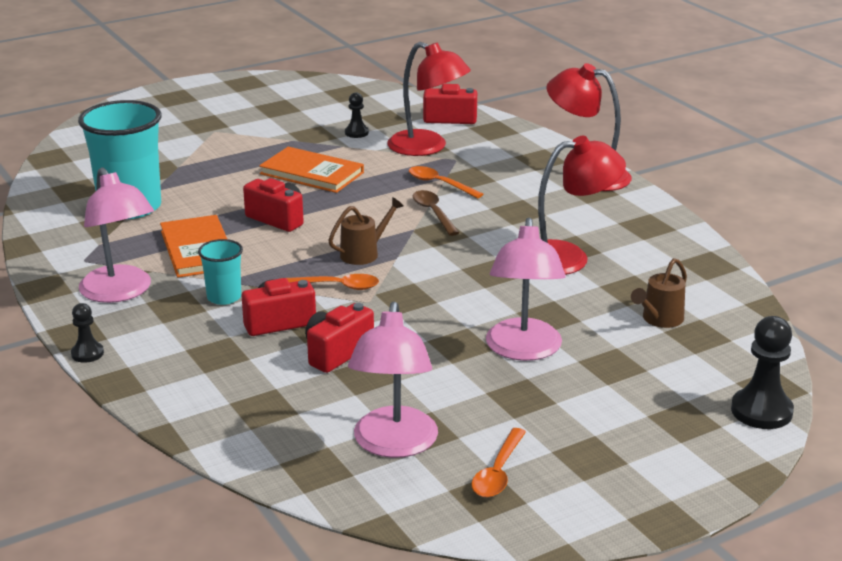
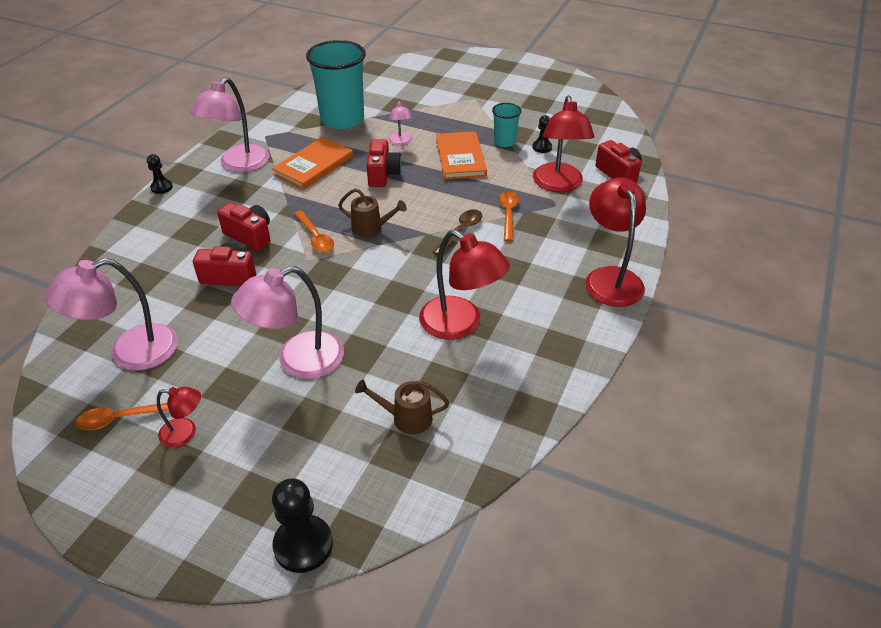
camera: 55 degrees right, 15 degrees up
(224, 297) = (263, 202): turquoise cup -> turquoise cup (504, 141)
(233, 192) = (401, 142): none -> pink lamp
(560, 438) = (185, 433): none -> red lamp

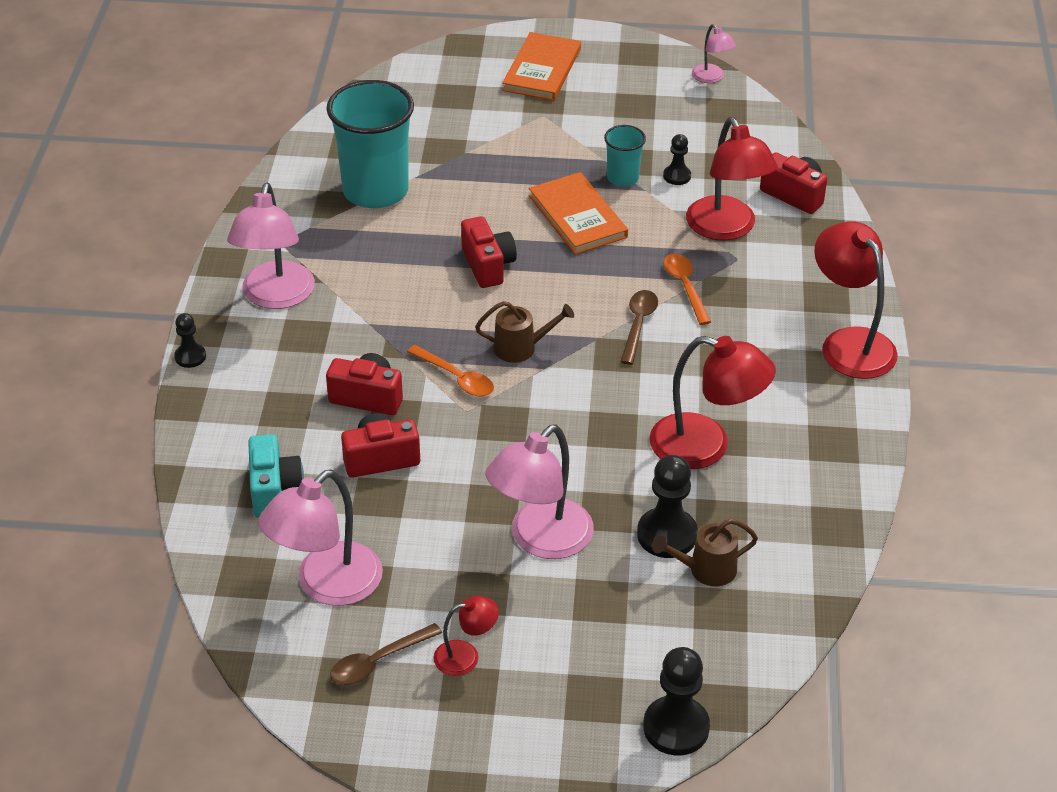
camera: 20 degrees left, 0 degrees up
(122, 418) = (378, 661): orange spoon -> brown spoon
(147, 279) = (274, 490): none -> turquoise camera
(313, 165) = (383, 273): orange book -> orange book (542, 69)
(392, 382) = (667, 535): none -> black pawn
(401, 142) = (482, 210): pink lamp -> pink lamp (711, 78)

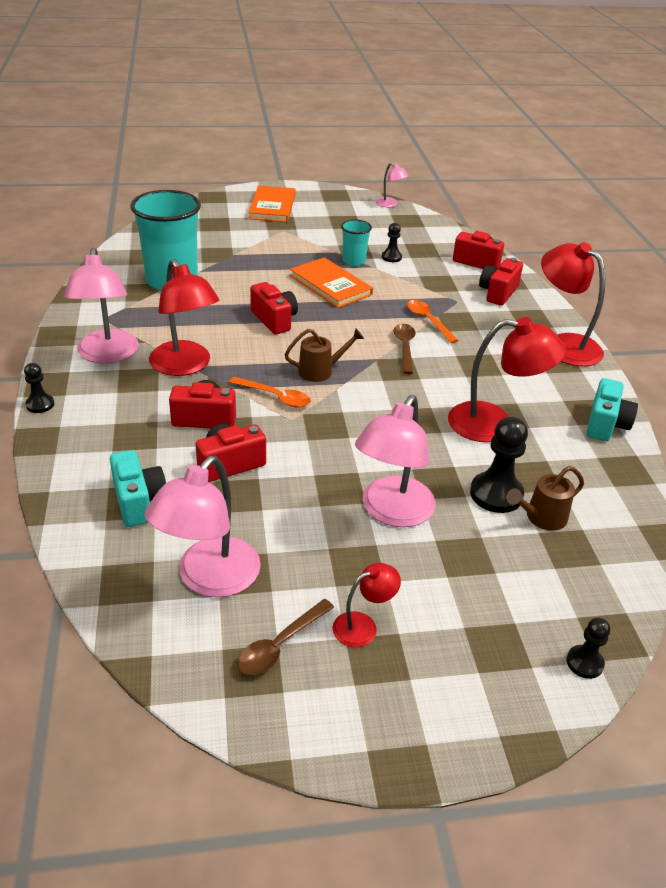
camera: 15 degrees left, 5 degrees down
(676, 727) = (584, 663): black pawn -> black pawn, size x0.56
(726, 229) = (440, 284): red lamp -> red lamp (185, 366)
(800, 251) = (498, 293): none -> red camera
(844, 464) = (605, 424): none -> turquoise camera

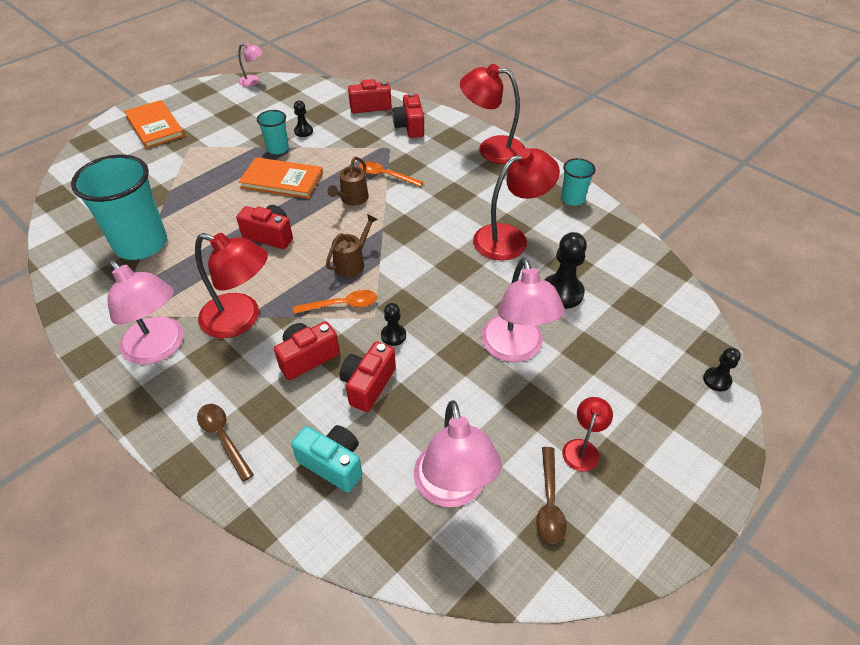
camera: 35 degrees left, 10 degrees up
(40, 404) = (149, 433): black pawn -> black pawn (393, 335)
(404, 347) = (391, 208): brown spoon -> brown spoon (223, 438)
(541, 518) = (603, 293): brown watering can -> brown watering can (352, 199)
(605, 424) = (572, 199): turquoise camera -> turquoise cup

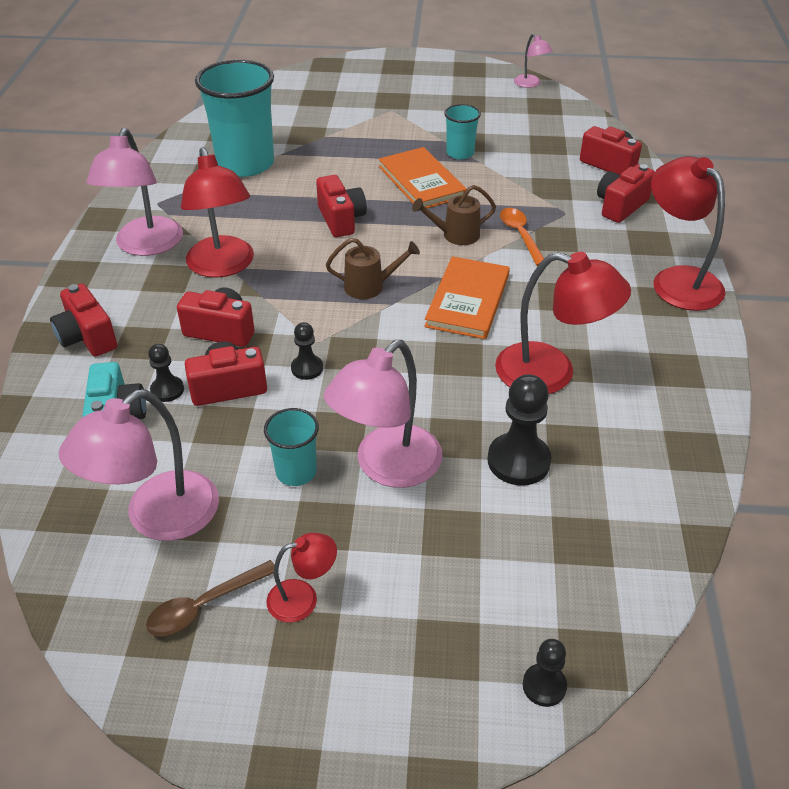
camera: 50 degrees right, 5 degrees down
(155, 126) = (390, 80): orange book -> orange book (467, 300)
(223, 438) = (87, 337): brown spoon -> red camera
(303, 131) = (506, 151): black pawn -> black pawn (167, 390)
(342, 305) = (308, 313): orange spoon -> none
(572, 199) = (691, 389): turquoise cup -> turquoise cup (296, 472)

